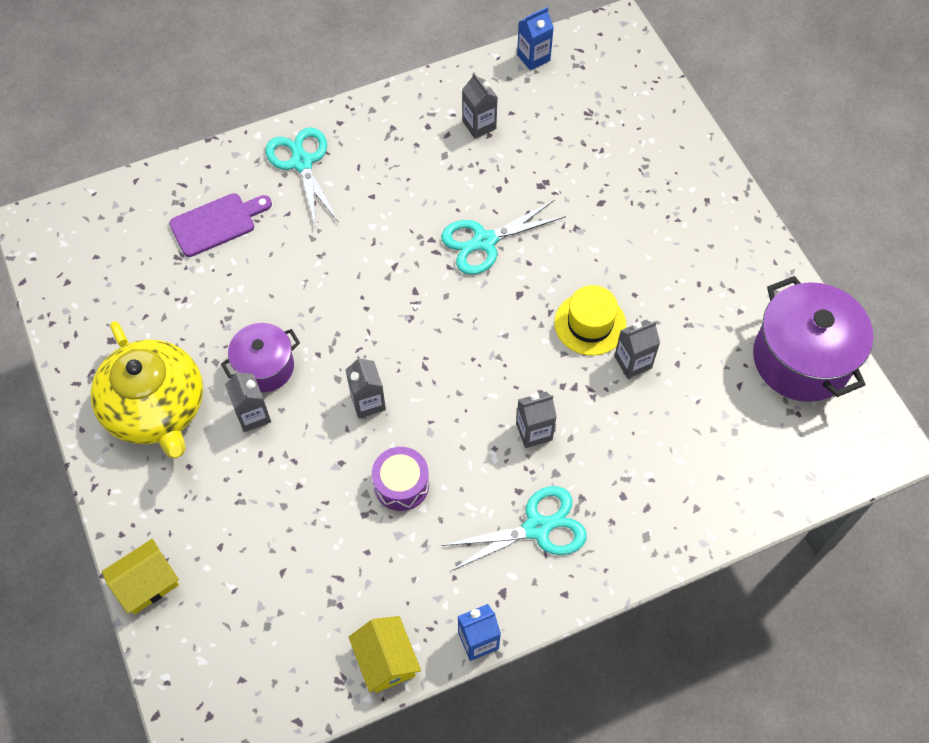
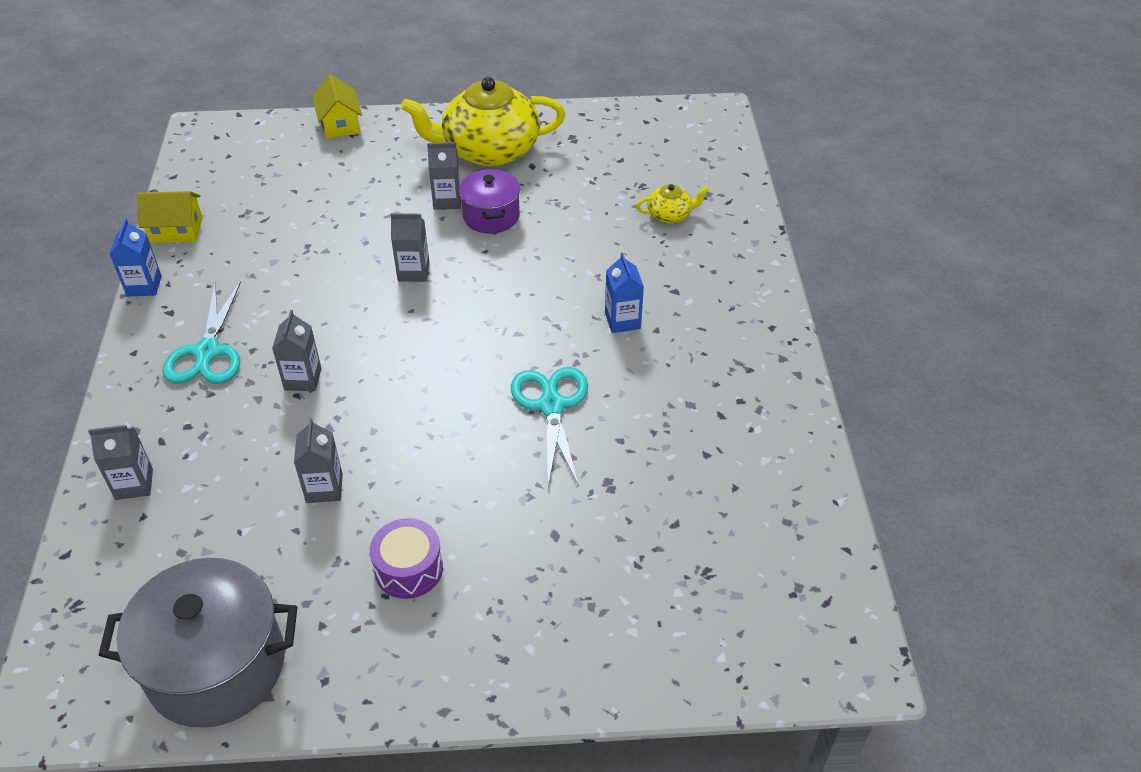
camera: 110 degrees right, 15 degrees down
(217, 223) = (670, 215): purple cutting board -> yellow teapot
(302, 163) = (724, 286): turquoise scissors -> none
(401, 484) = (317, 274): purple drum -> purple drum (409, 569)
(479, 125) = (725, 449): grey carton -> grey carton (134, 484)
(533, 57) = (825, 541): blue carton -> blue carton (622, 321)
(590, 324) = (394, 466): yellow hat -> none
(801, 359) = (216, 666): purple pot -> grey pot

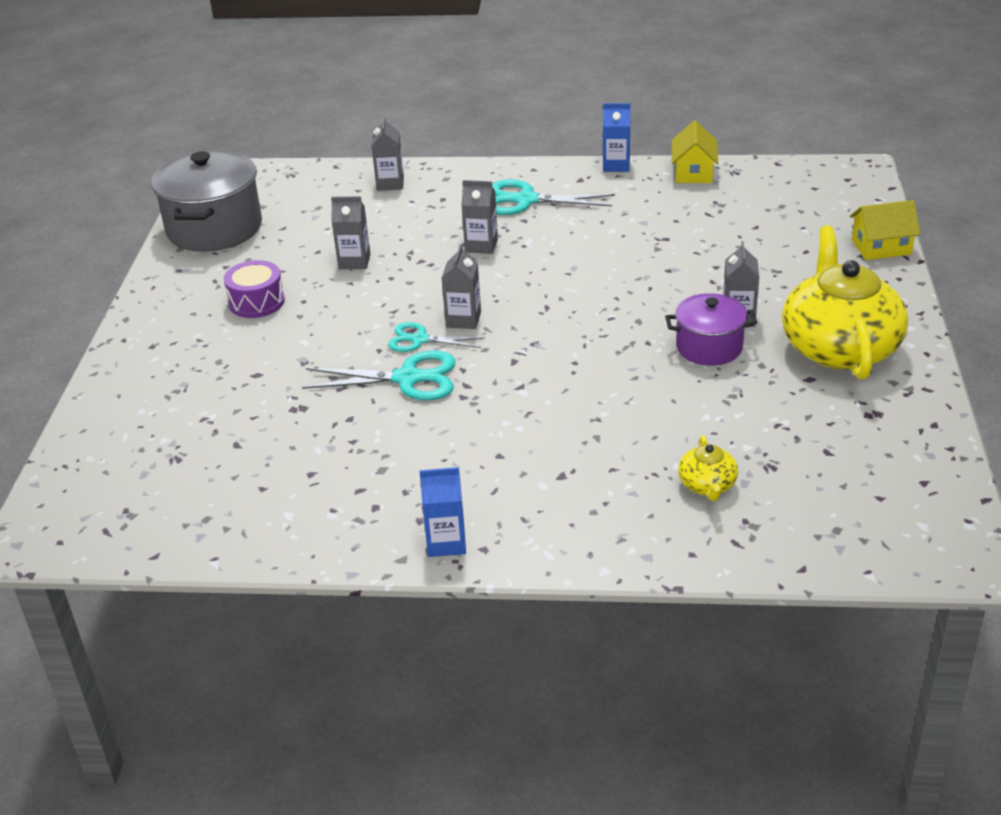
camera: 100 degrees right, 10 degrees down
(413, 272) = (618, 298): grey carton -> grey carton (463, 319)
(484, 406) = (420, 339): none -> turquoise scissors
(622, 321) = (519, 432): blue carton -> blue carton (446, 542)

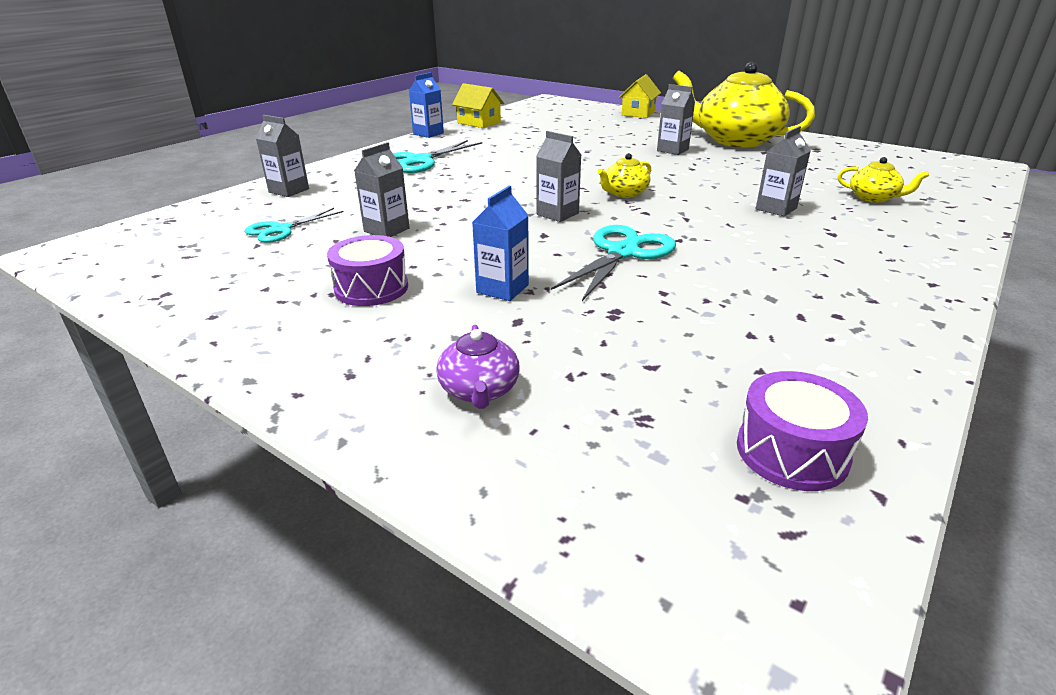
camera: 60 degrees left, 5 degrees down
(165, 394) = (479, 390): none -> purple teapot
(176, 518) = (792, 452): none -> purple drum
(214, 228) = (174, 276): grey pot -> none
(420, 339) = (565, 235): turquoise scissors -> turquoise scissors (281, 230)
(446, 542) = (917, 296): blue carton -> blue carton (502, 289)
(481, 245) = (455, 185): grey carton -> grey carton (776, 209)
(554, 334) = (624, 193): none -> yellow teapot
(709, 347) = (699, 162): purple pot -> none

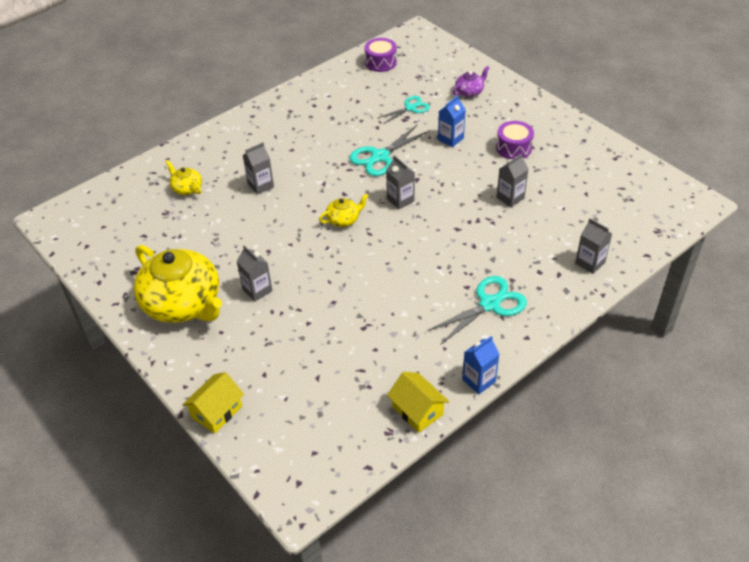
camera: 165 degrees left, 15 degrees up
(281, 230) = (577, 208): turquoise scissors -> turquoise scissors (410, 108)
(479, 390) = (469, 91): purple teapot -> purple teapot turned 45 degrees clockwise

